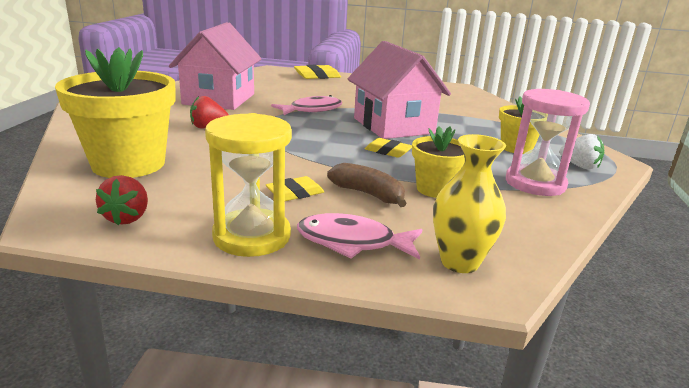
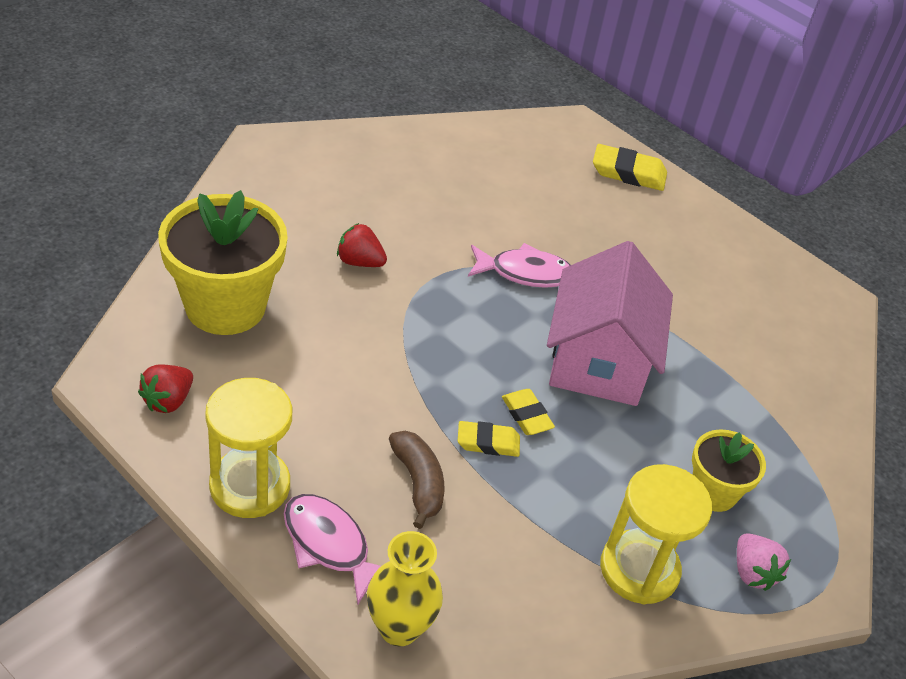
camera: 30 degrees right, 20 degrees up
(219, 99) = (427, 193): pink house -> none
(295, 193) = (345, 441): yellow eraser -> yellow eraser (488, 442)
(435, 189) = (502, 514): yellow flower pot -> none
(535, 183) = (639, 569): pink hourglass -> yellow hourglass
(579, 166) = (752, 572): white strawberry -> pink strawberry

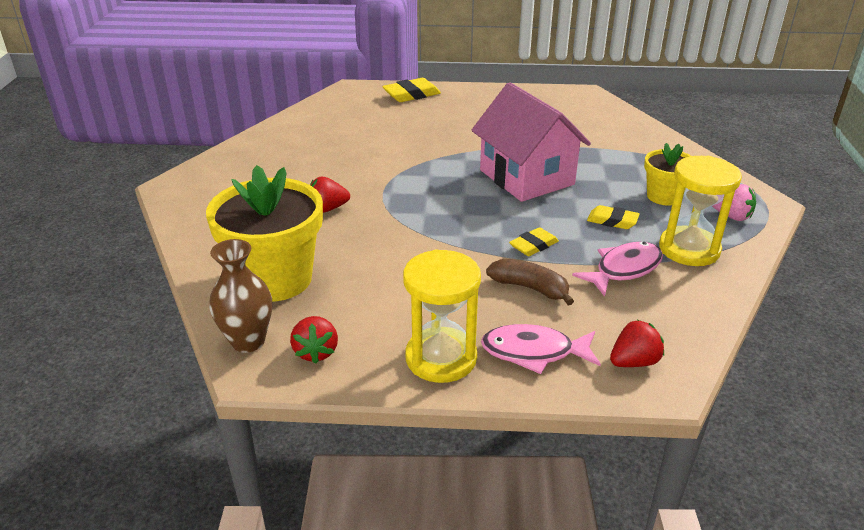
camera: 35 degrees left, 10 degrees down
(134, 350) = (248, 341): none -> brown vase
(399, 628) = (634, 362): yellow vase -> red strawberry
(525, 273) = (429, 162): pink fish -> pink fish (624, 269)
(526, 415) = (532, 221): yellow eraser -> yellow eraser (612, 221)

